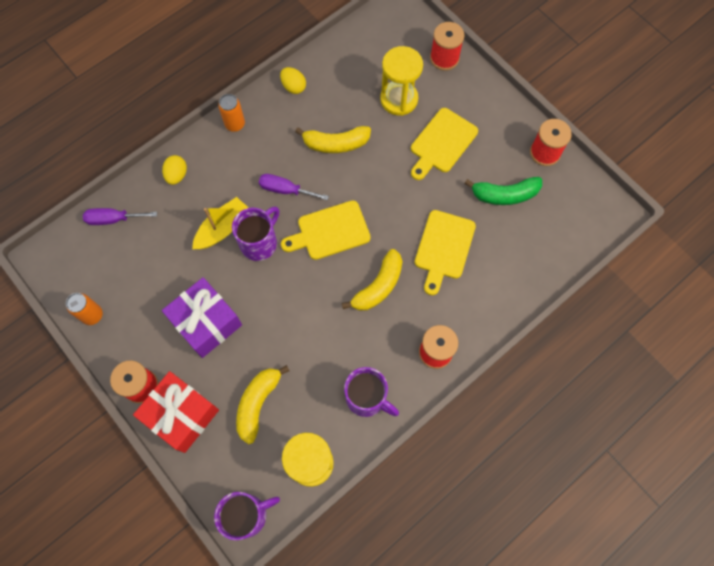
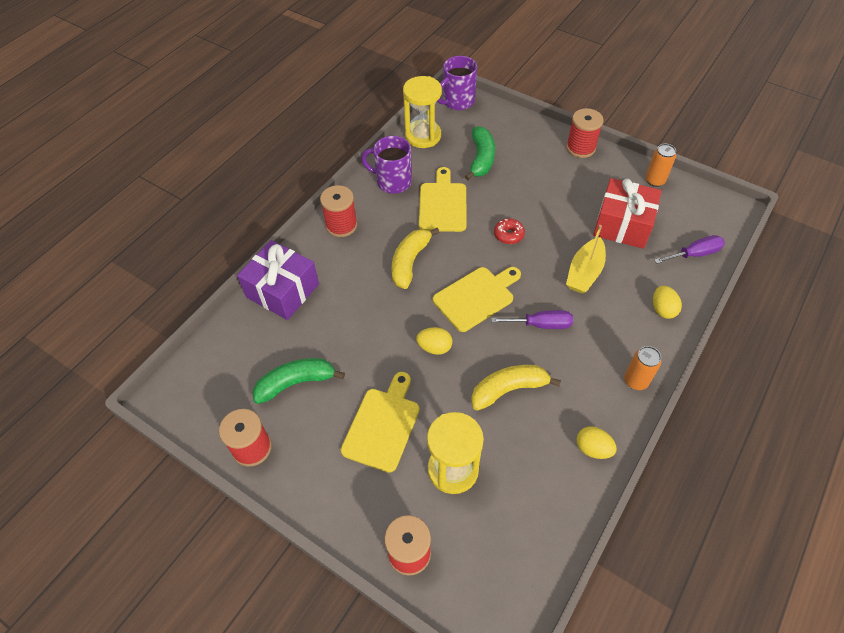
camera: 165 degrees right, 15 degrees down
(181, 415) = (538, 139): red gift -> red gift (622, 225)
(206, 322) = (554, 198): purple gift -> purple gift (282, 290)
(258, 403) = (481, 159): yellow banana -> green banana
(259, 243) = (541, 269): purple mug -> none
(272, 290) = (508, 235): none -> red donut
(382, 194) = (434, 347): none -> yellow egg
(443, 248) = (353, 311): yellow cutting board -> yellow cutting board (442, 204)

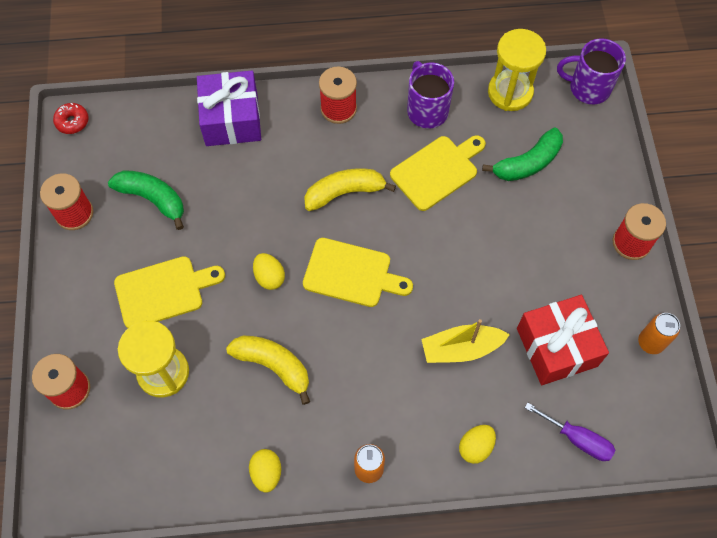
camera: 50 degrees right, 10 degrees up
(508, 235) = (450, 252): red donut -> red donut (72, 122)
(541, 324) = (366, 348): purple screwdriver -> none

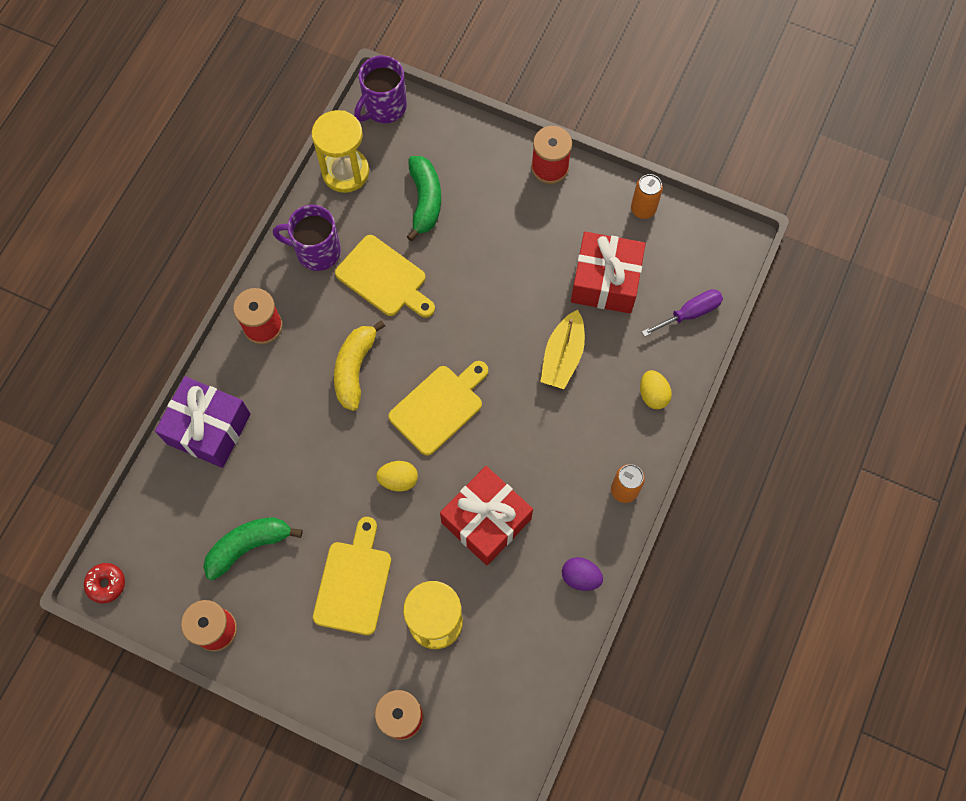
camera: 60 degrees left, 5 degrees up
(266, 473) = (580, 577): yellow egg -> purple egg
(273, 366) = (486, 521): yellow banana -> red gift
(437, 171) = (384, 278): yellow cutting board -> yellow cutting board turned 135 degrees clockwise

